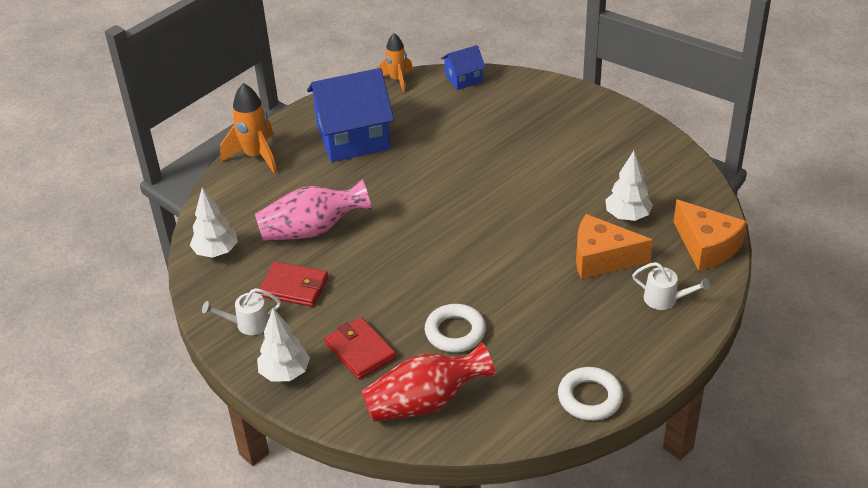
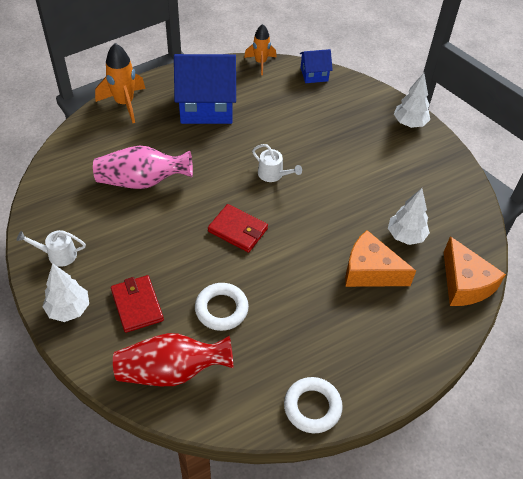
camera: 10 degrees right, 10 degrees up
(216, 252) = (59, 181): white tree -> white tree (409, 123)
(294, 287) = (107, 230): red wallet -> red wallet (238, 230)
(665, 299) = (411, 326): white watering can -> white watering can (273, 174)

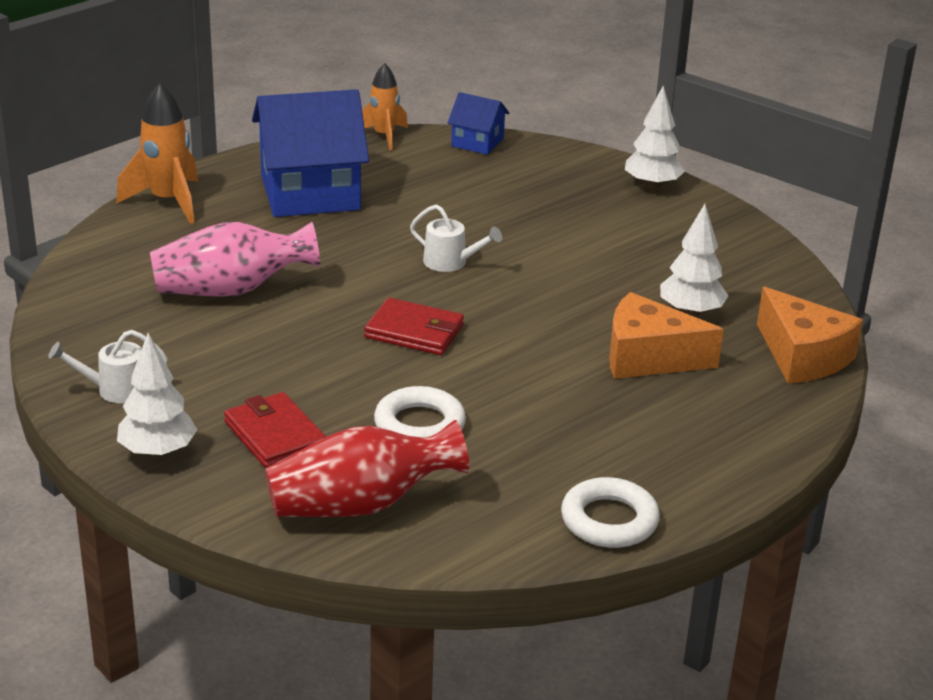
camera: 10 degrees left, 20 degrees down
(314, 74) = (477, 142): blue house -> blue house turned 45 degrees clockwise

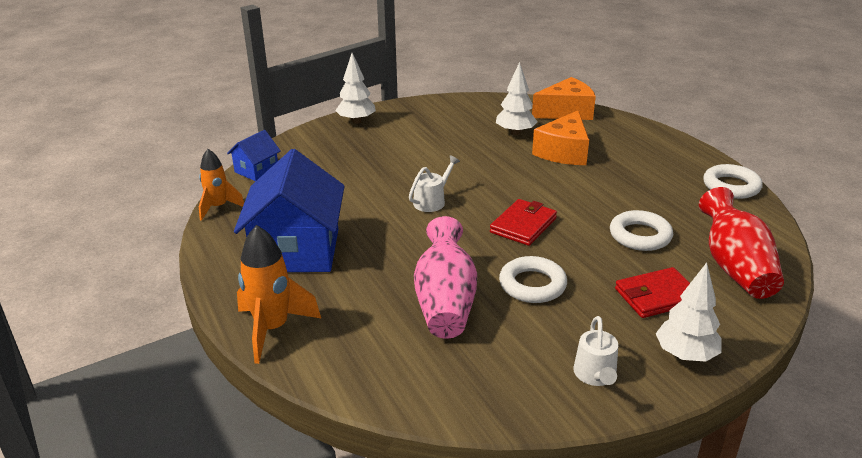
camera: 75 degrees left, 0 degrees up
(278, 344) = (532, 285): none -> white ring

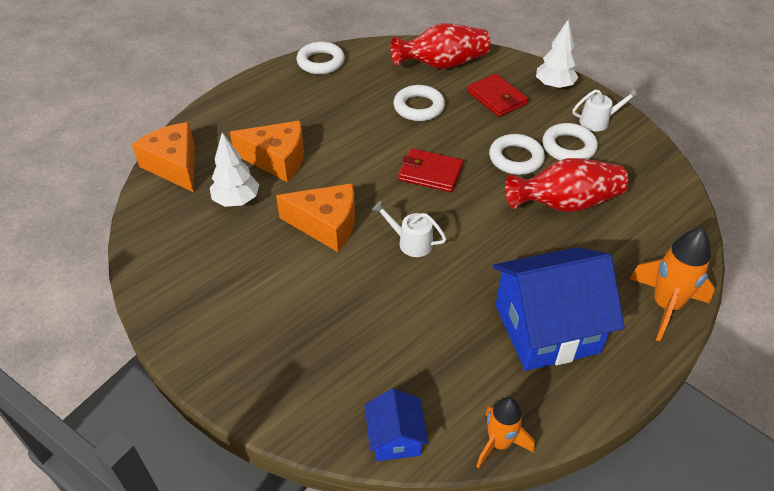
camera: 105 degrees left, 15 degrees up
(256, 170) = (395, 438): blue house -> blue house turned 60 degrees clockwise
(356, 121) = (222, 365): white tree -> none
(445, 302) = (565, 204): pink vase -> red vase
(470, 166) = (326, 225): none -> orange cheese
(544, 332) = (568, 147): none -> white ring

